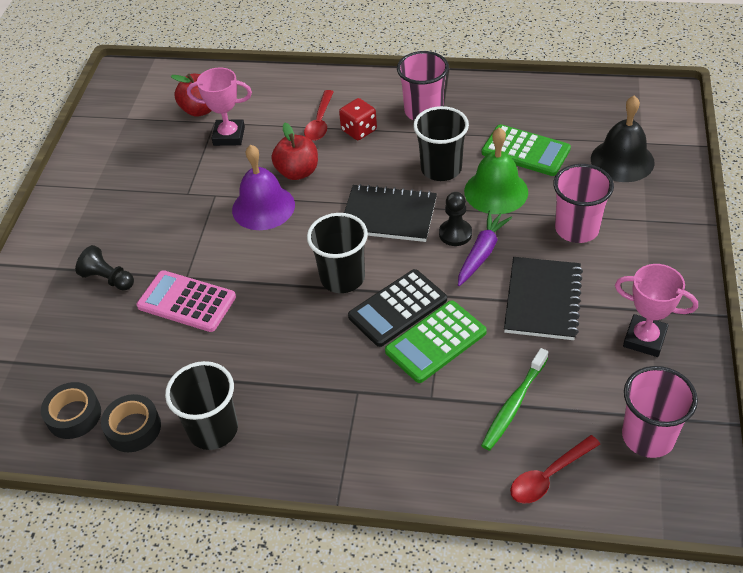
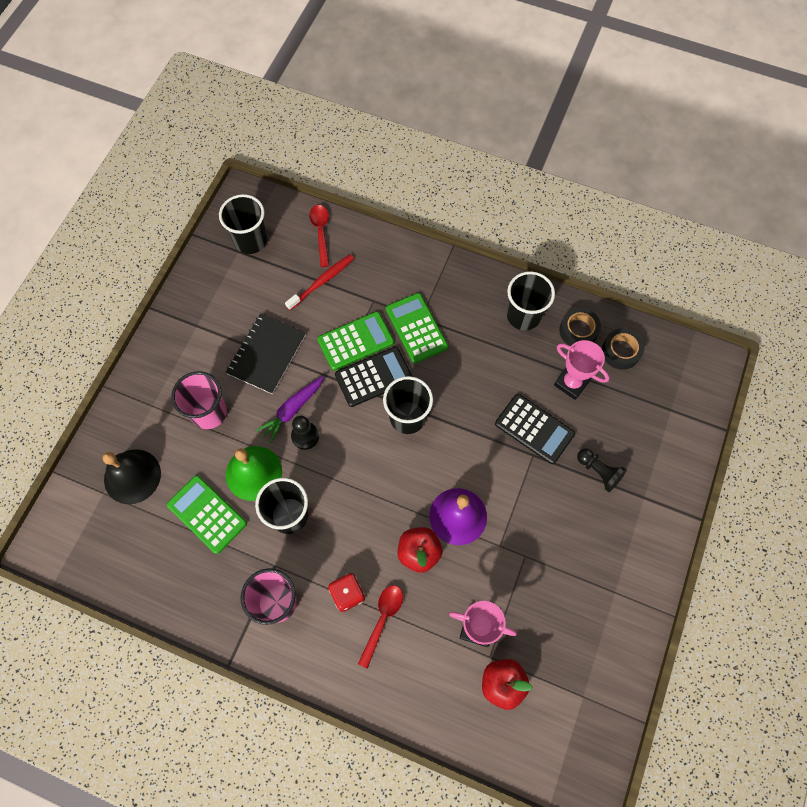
camera: 170 degrees left, 20 degrees up
(186, 302) = (534, 429): pink calculator -> black calculator
(360, 377) = (416, 328): none -> green calculator
(389, 215) = (352, 472): black notebook -> none
(514, 404) = (321, 282): green toothbrush -> red toothbrush
(549, 476) = (321, 233): red spoon -> red spoon turned 75 degrees counterclockwise
(644, 339) = (214, 305): pink trophy -> pink trophy (571, 383)
(648, 436) = (250, 240): pink cup -> black cup

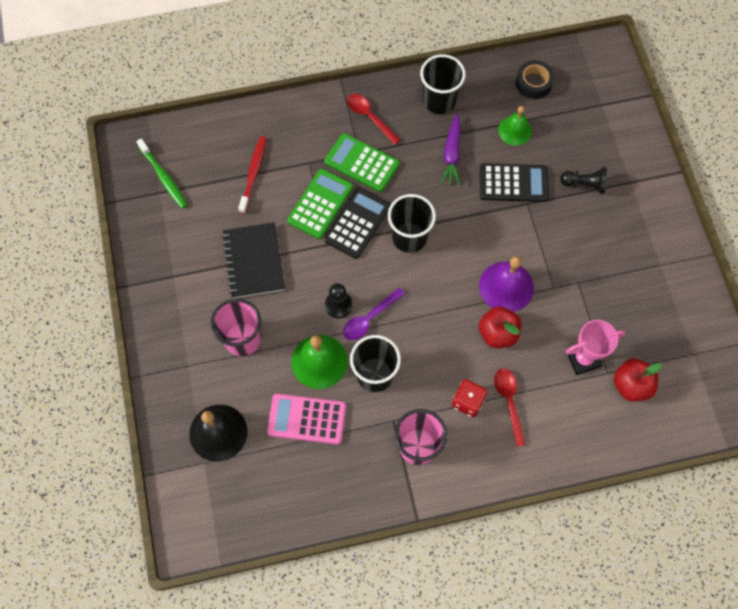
camera: 35 degrees left, 0 degrees up
(207, 514) = (307, 419): green calculator -> pink calculator
(250, 240) = (163, 177): black cup -> green toothbrush
(292, 410) = (311, 292): purple carrot -> purple carrot (452, 154)
(321, 233) = (220, 134): red spoon -> red spoon (369, 117)
(321, 464) = (369, 318): none -> purple spoon
(571, 383) = (515, 130): pink trophy -> green bell
(578, 331) = (490, 87): black tape -> none

